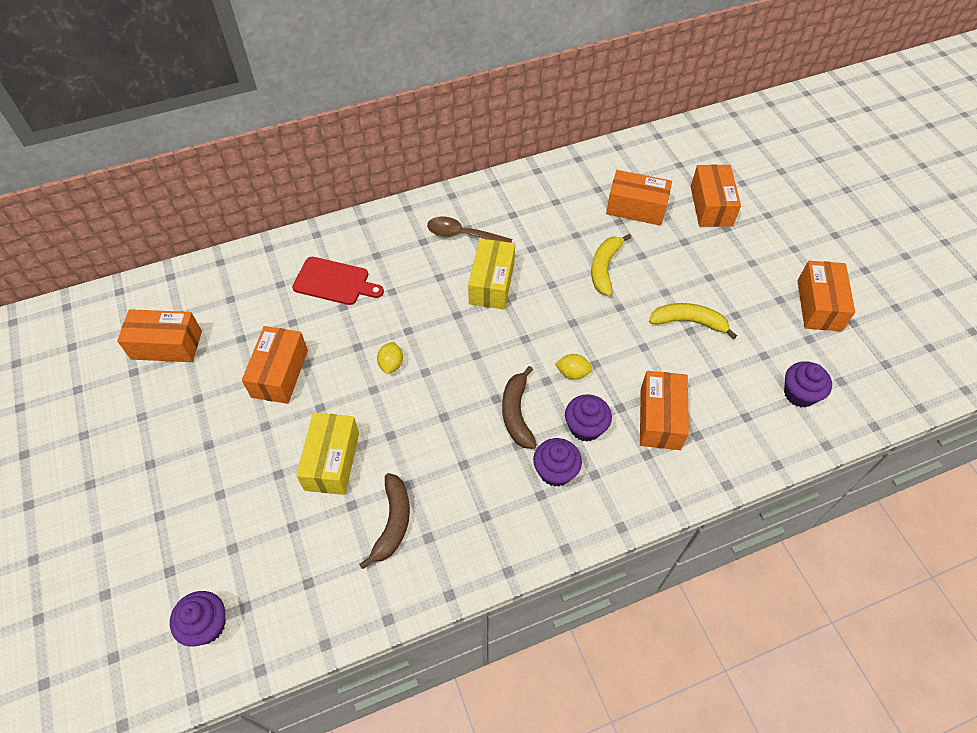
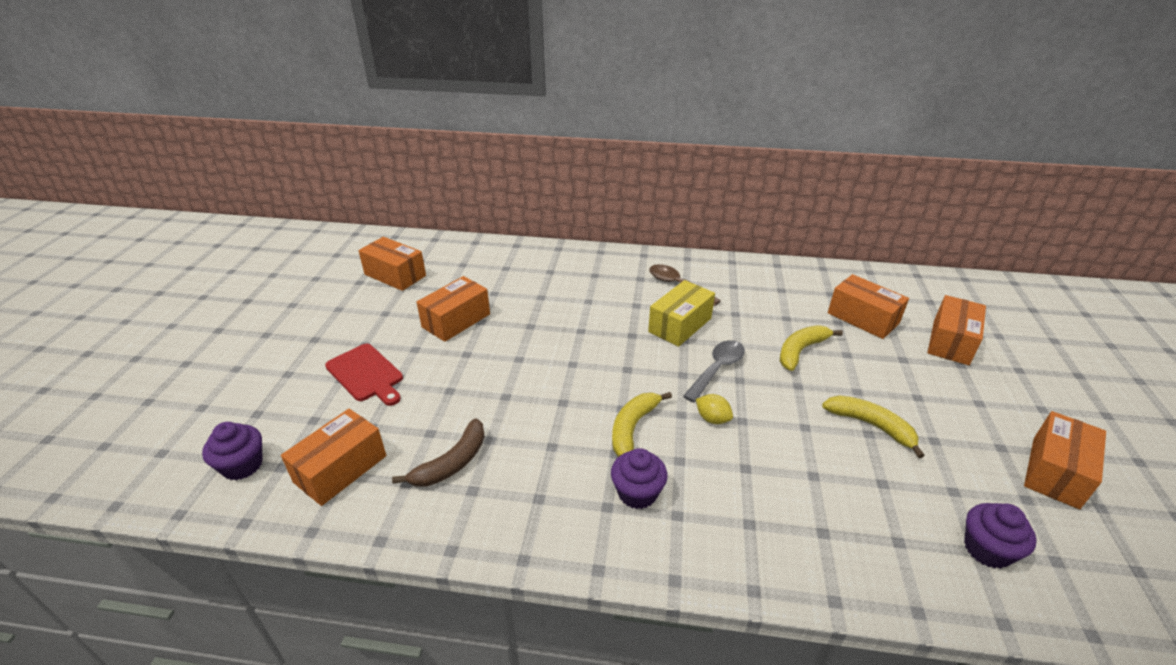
camera: 30 degrees right, 20 degrees down
(332, 461) = (442, 394): yellow box -> none
(334, 282) = (547, 280): red cutting board -> red cutting board (366, 374)
(391, 364) = (548, 348): yellow lemon -> none
(516, 413) = (632, 428): brown banana -> yellow banana
(549, 319) = (717, 369): none -> grey spoon
(585, 427) = (695, 469): purple cupcake -> none
(660, 418) = (786, 497): orange box -> orange box (340, 469)

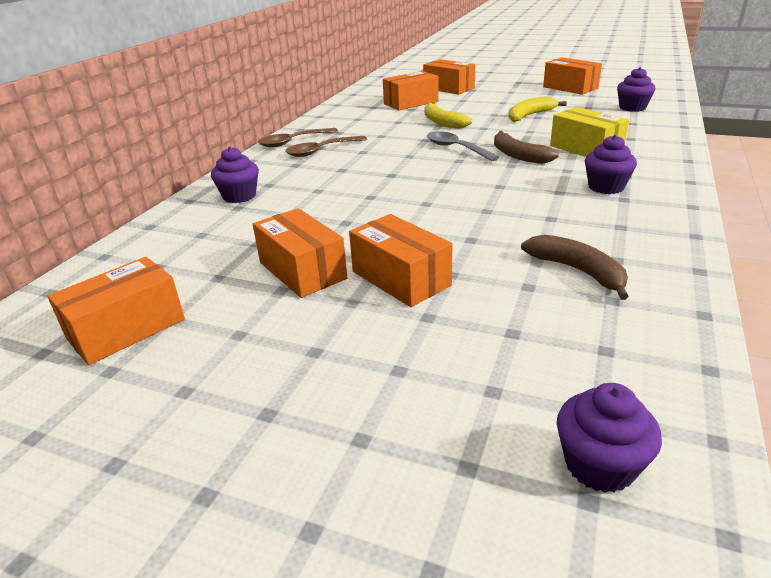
camera: 75 degrees left, 5 degrees down
(340, 469) = (596, 353): orange box -> orange box (401, 278)
(366, 374) = (395, 344): red cutting board -> none
(570, 267) = (239, 196): none -> purple cupcake
(632, 428) = (527, 183): yellow banana -> none
(680, 325) = (386, 155): yellow box -> yellow box (585, 149)
(695, 265) = (293, 142): none -> brown spoon
(712, 419) = (518, 155): yellow lemon -> brown banana

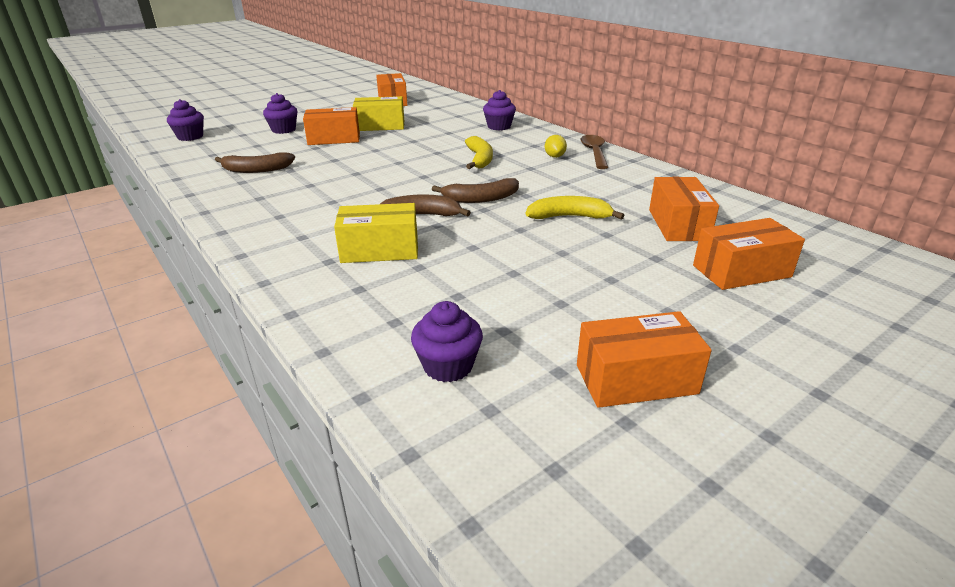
camera: 120 degrees right, 0 degrees up
(302, 270) = (380, 126): orange box -> yellow box
(321, 151) = (554, 156): brown spoon -> yellow lemon
(455, 148) = (481, 199): grey spoon -> brown banana
(529, 115) = (526, 270): yellow banana -> yellow banana (480, 159)
(606, 187) = (305, 219): purple cupcake -> purple cupcake (283, 130)

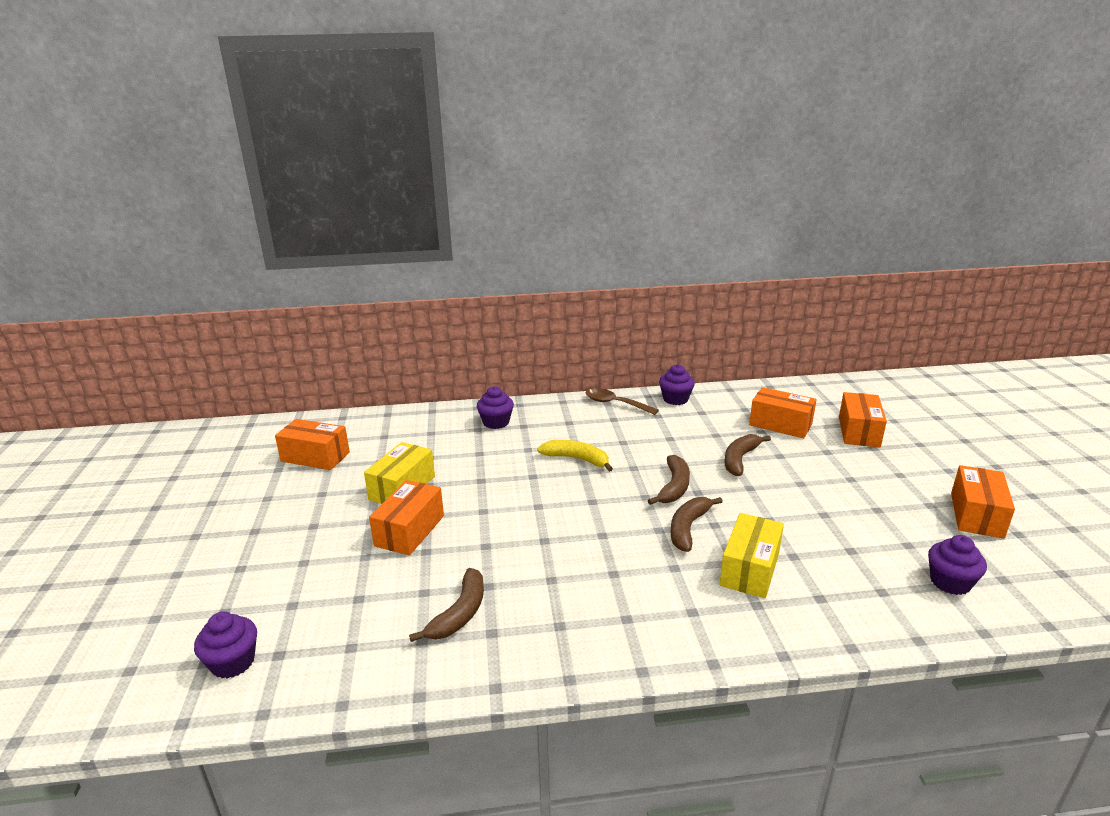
camera: 60 degrees left, 5 degrees down
(283, 130) = (320, 564): purple cupcake -> purple cupcake (675, 399)
(554, 156) = (606, 423): yellow lemon -> none
(569, 217) = (740, 459): yellow banana -> brown banana

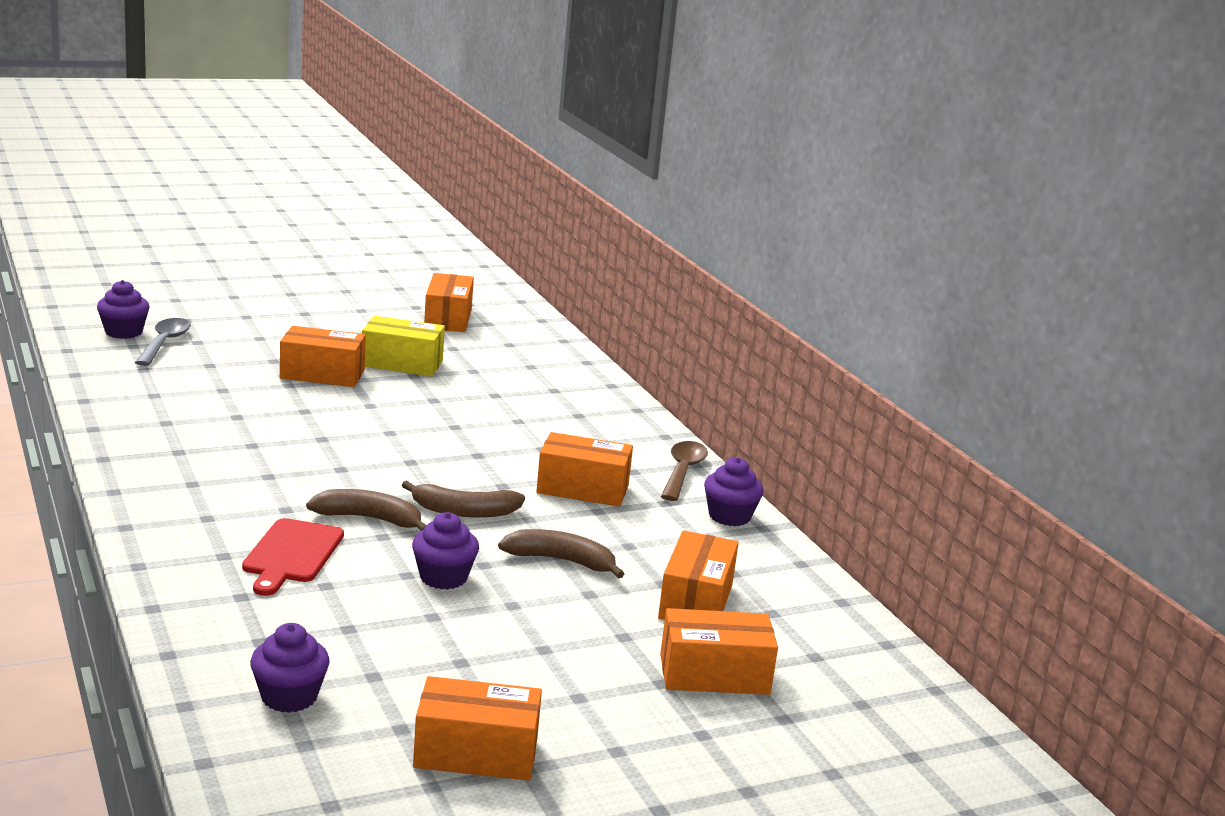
camera: 70 degrees right, 5 degrees down
(283, 629) = (164, 343): none -> grey spoon
(460, 613) = (192, 407): brown banana -> none
(496, 422) = (578, 399): purple cupcake -> purple cupcake (443, 577)
(577, 459) = (508, 450): yellow banana -> none
(639, 439) = (582, 489): none -> orange box
(749, 569) = (291, 554): yellow box -> red cutting board

